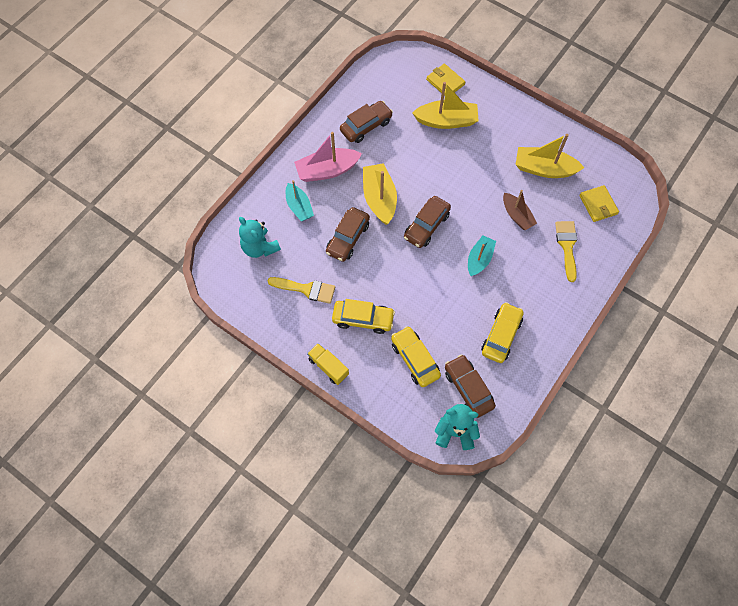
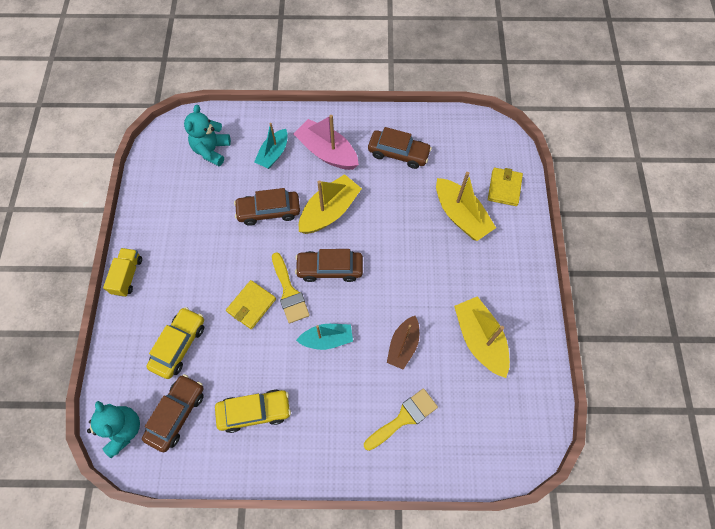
camera: 55 degrees right, 0 degrees up
(306, 289) = (194, 211): yellow brush -> yellow brush (289, 292)
(363, 319) = (193, 275): yellow car -> none
(598, 205) = (479, 421): yellow wallet -> yellow wallet (251, 305)

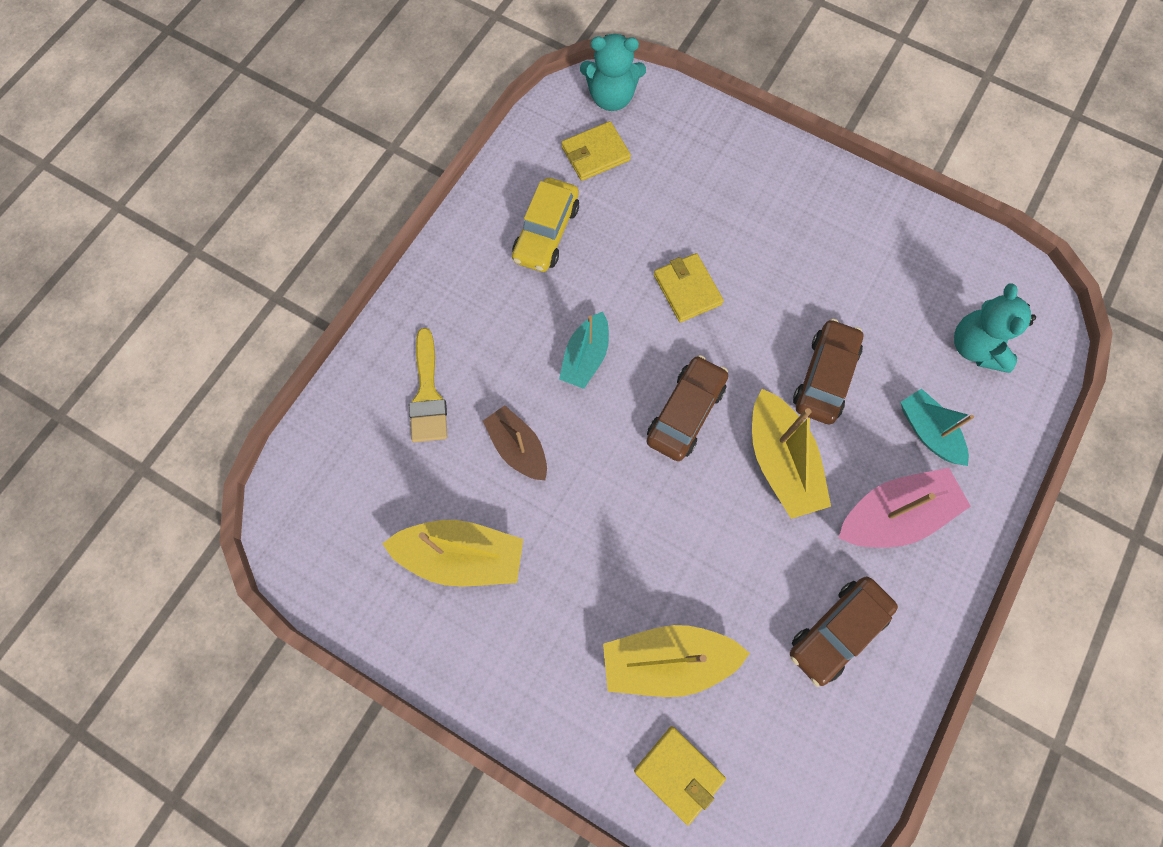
camera: 120 degrees right, 5 degrees up
(127, 276) = (812, 167): yellow truck -> none
(176, 414) = (595, 154): brown car -> yellow wallet
(179, 345) = (680, 187): yellow car -> none
(211, 150) = (976, 347): turquoise teddy bear -> turquoise teddy bear turned 135 degrees counterclockwise
(289, 292) = (679, 344): yellow brush -> none

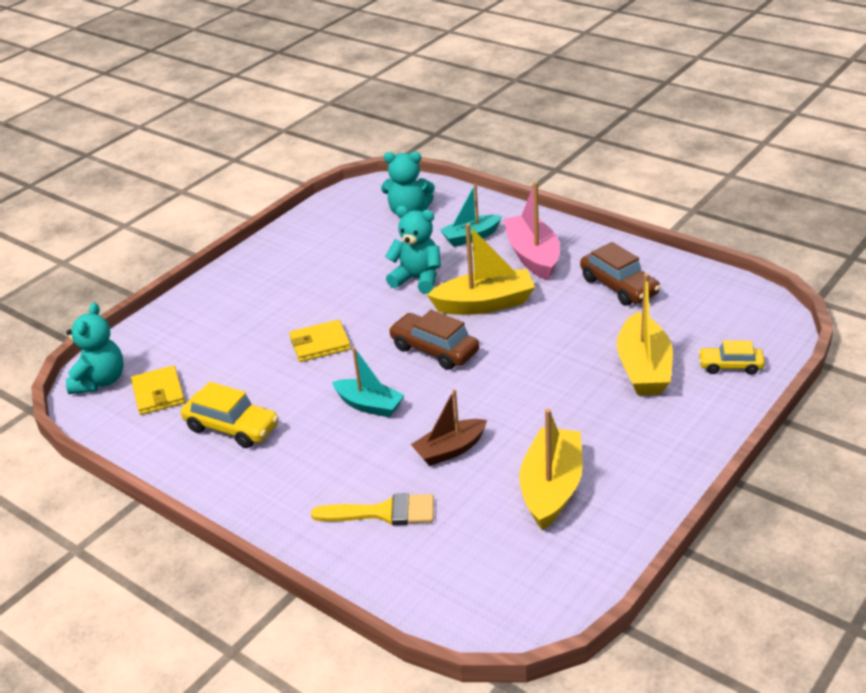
camera: 80 degrees left, 35 degrees down
(679, 774) = (730, 366): yellow wallet -> yellow car
(824, 377) = (417, 279): brown car -> turquoise teddy bear

